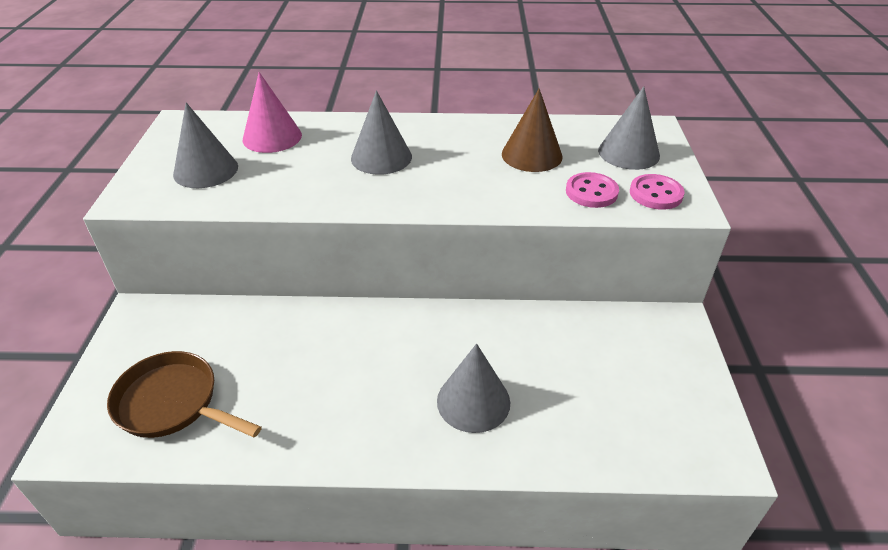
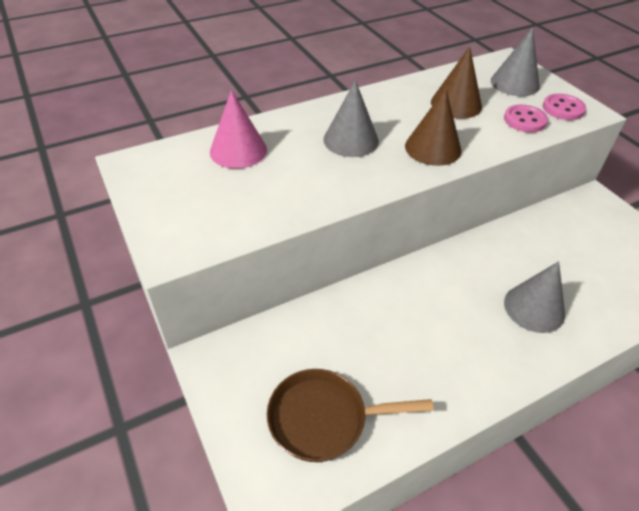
camera: 30 degrees left, 5 degrees up
(206, 170) = (214, 200): grey cone -> none
(453, 188) = (433, 148): none -> brown cone

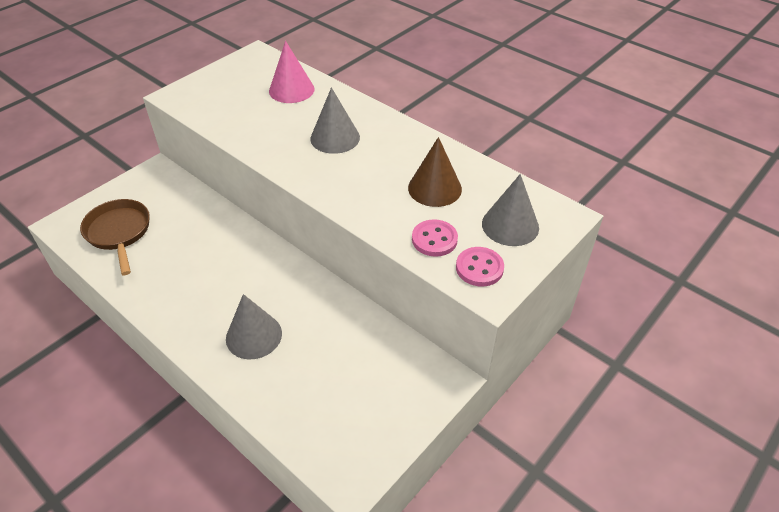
camera: 70 degrees right, 0 degrees up
(433, 148) = (348, 184): brown cone -> none

